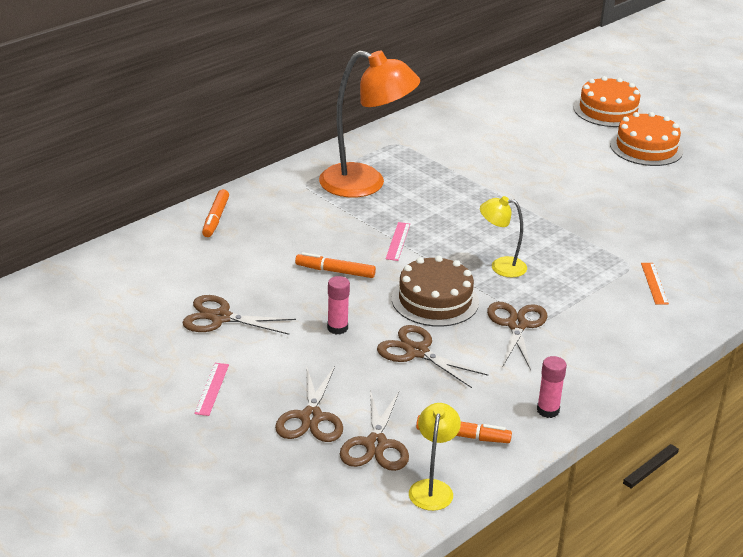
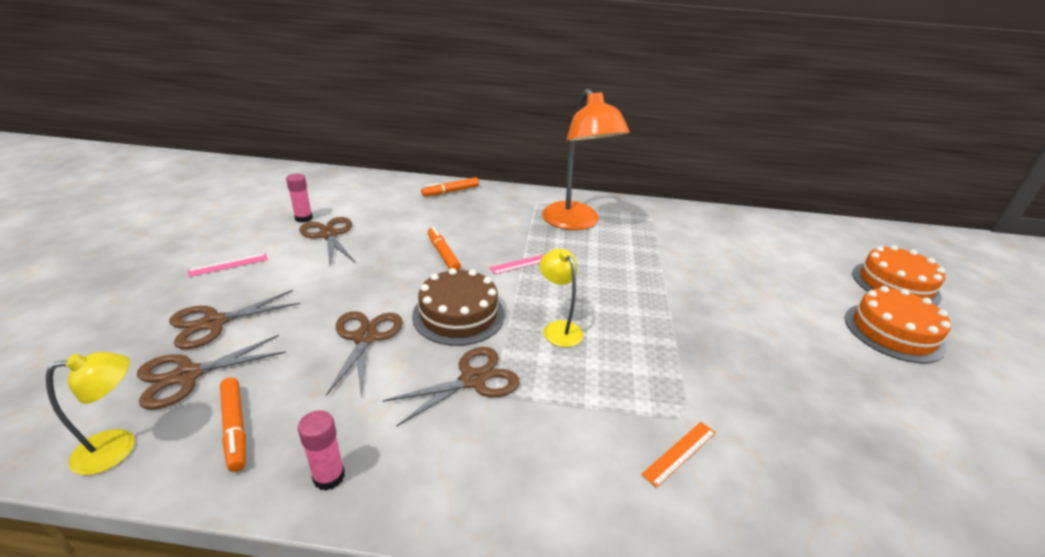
camera: 50 degrees right, 0 degrees up
(337, 328) = (363, 284): pink glue stick -> pink glue stick (303, 218)

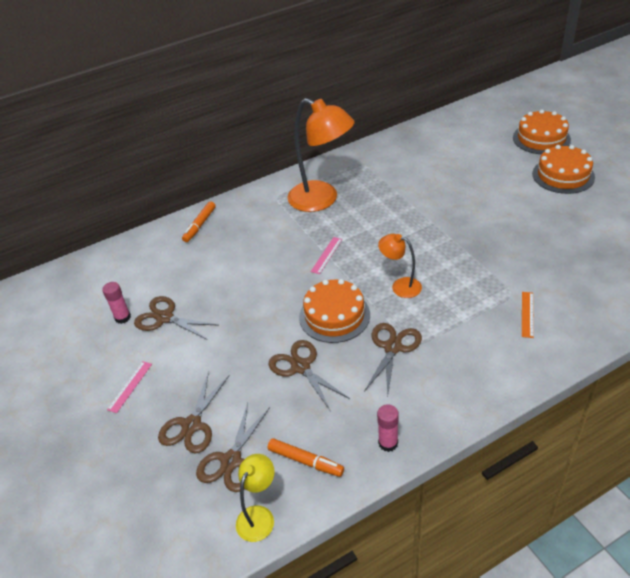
camera: 30 degrees left, 10 degrees up
(443, 254) = (267, 280): orange marker -> none
(458, 314) = (334, 315): brown cake -> orange cake
(558, 328) = (400, 286): yellow lamp -> orange lamp

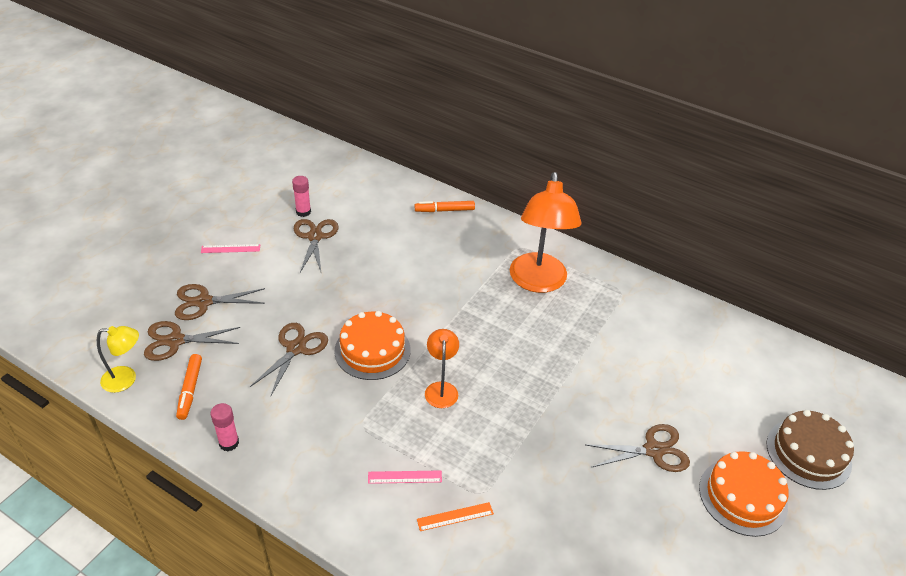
camera: 55 degrees right, 0 degrees up
(326, 255) = (455, 315): pink ruler -> pink ruler (405, 477)
(393, 347) = (350, 409): brown scissors -> brown scissors (653, 450)
(541, 138) = (808, 453): orange cake -> brown cake

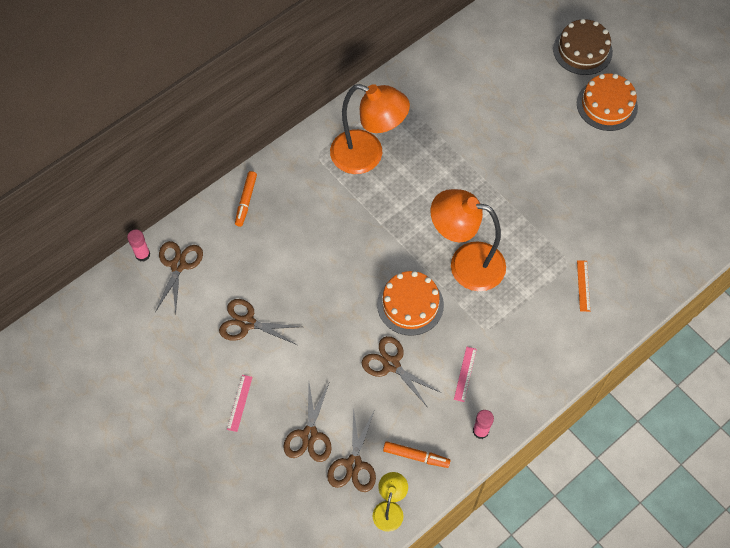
camera: 70 degrees left, 20 degrees up
(303, 212) = (205, 327): pink glue stick -> pink glue stick (142, 254)
(405, 477) = (542, 310): pink ruler -> pink ruler (465, 374)
(441, 389) = (465, 263): orange lamp -> orange lamp, size x1.99
(653, 450) = (558, 141): brown scissors -> brown scissors (178, 265)

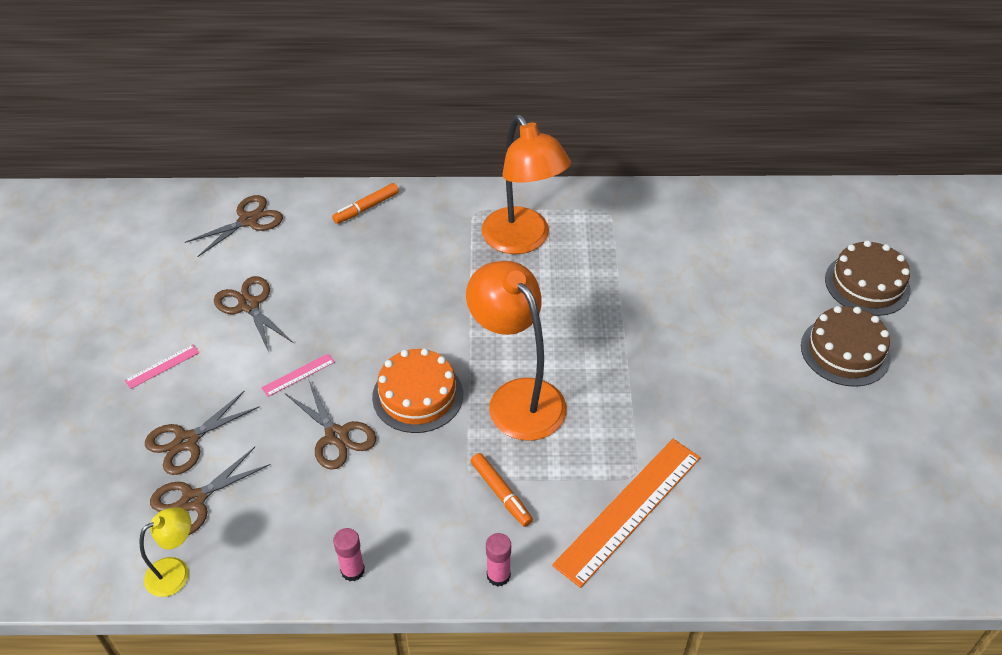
camera: 40 degrees right, 15 degrees down
(142, 254) = (230, 194): pink glue stick -> pink glue stick (498, 575)
(391, 364) = (336, 436): brown scissors -> brown scissors turned 150 degrees clockwise
(416, 456) = (260, 542): orange marker -> orange marker (501, 493)
(465, 374) = (400, 501): pink ruler -> pink ruler (298, 375)
(583, 285) = (628, 510): orange ruler -> orange ruler, size x2.36
(607, 105) = (845, 351): orange cake -> brown cake

